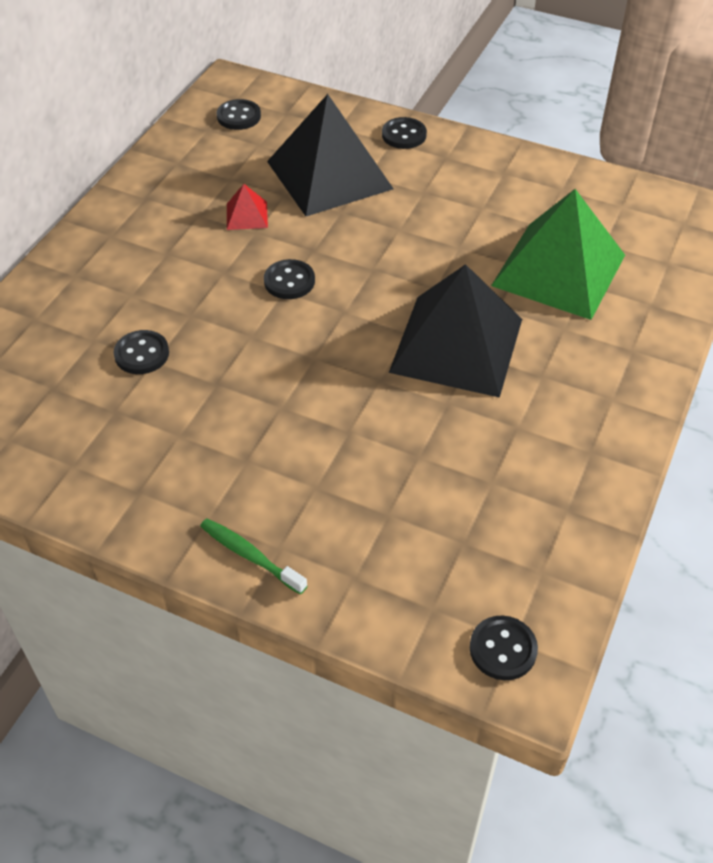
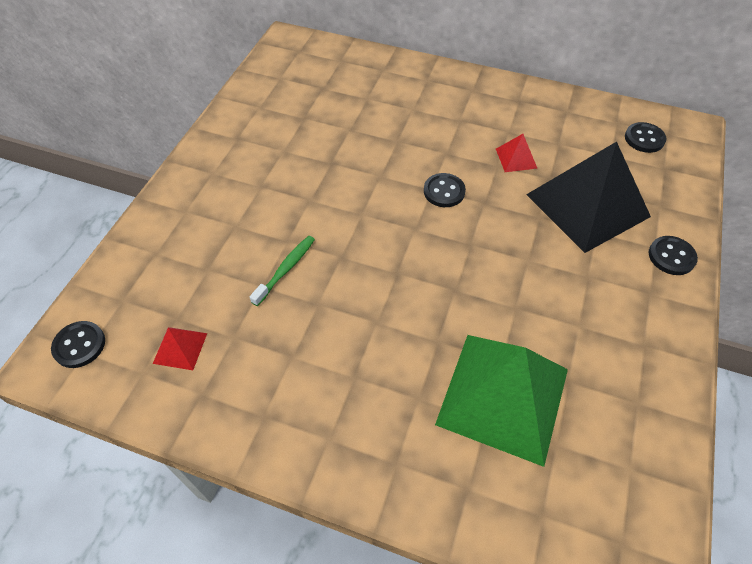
camera: 85 degrees right, 5 degrees up
(142, 354) = (356, 122): black button -> none
(250, 555) = (181, 197): green toothbrush -> green toothbrush (286, 269)
(456, 345) = (385, 308): black pyramid -> none
(506, 535) = (180, 348): none -> red pyramid

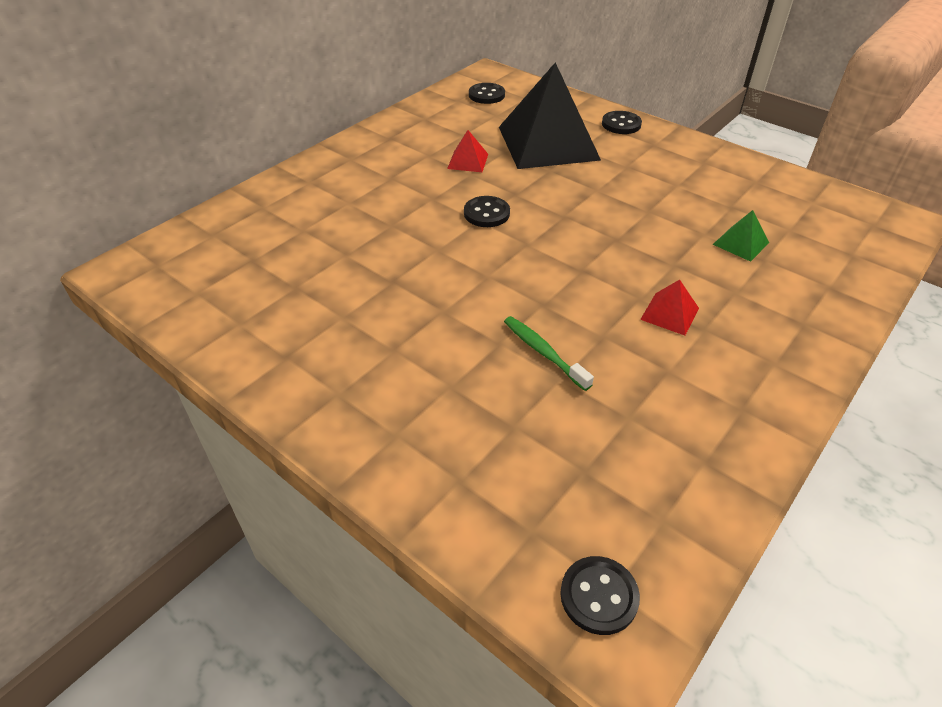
camera: 70 degrees left, 10 degrees down
(180, 348) = (633, 473): red pyramid -> red pyramid (669, 313)
(503, 396) = (741, 243): green pyramid -> green pyramid, size x0.41

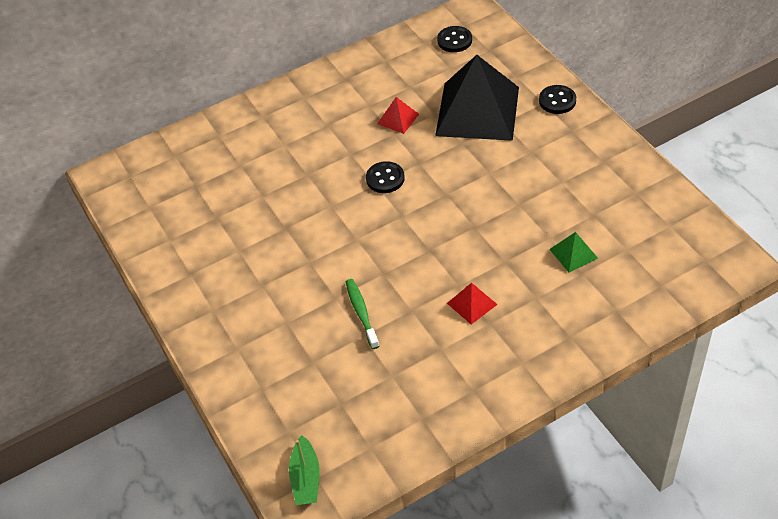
camera: 25 degrees right, 5 degrees up
(599, 596) = (306, 478): black button -> green boat

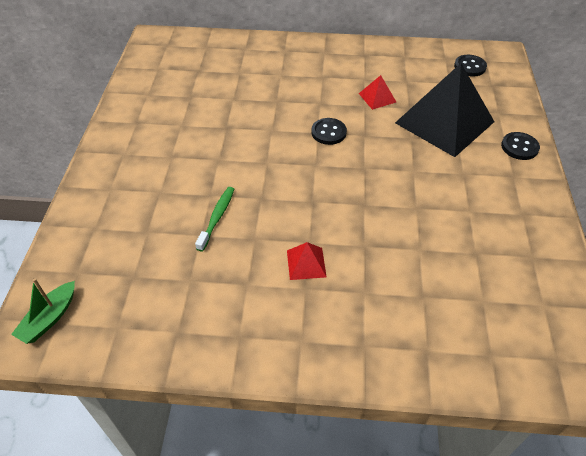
camera: 30 degrees right, 0 degrees up
(573, 253) = (430, 275): green pyramid -> none

